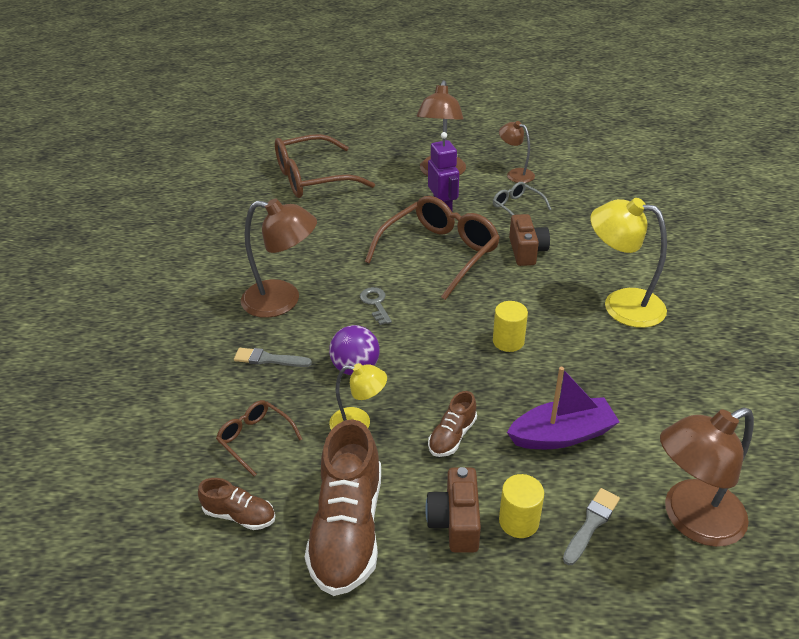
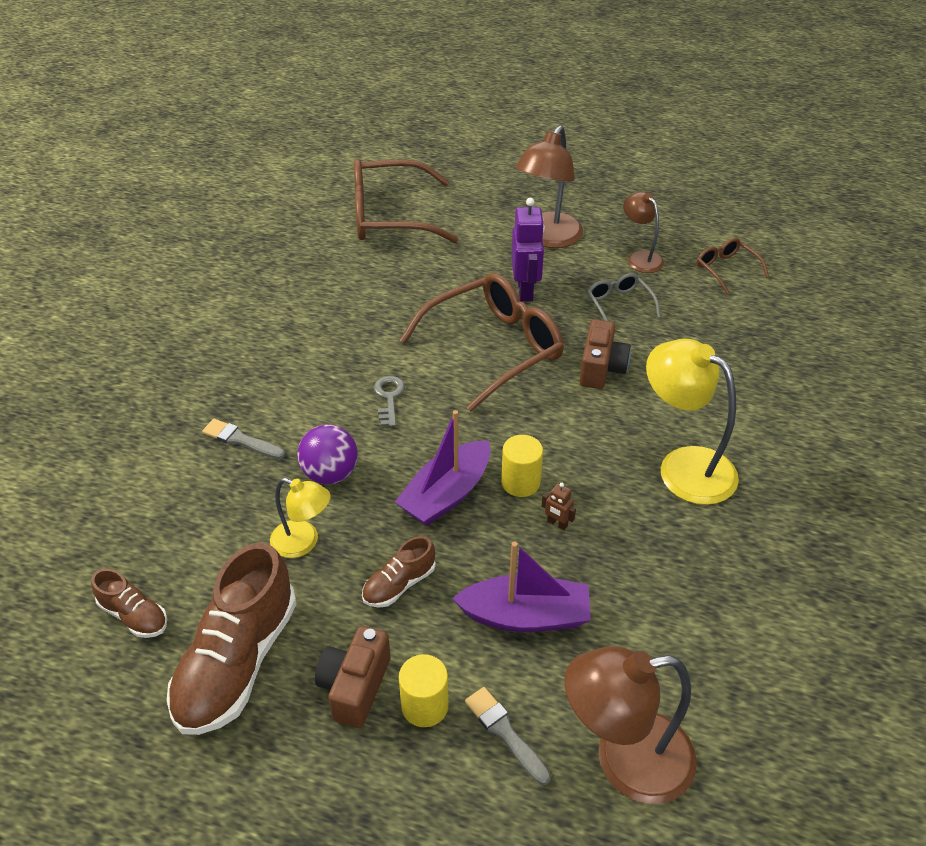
camera: 15 degrees right, 5 degrees up
(255, 439) = (186, 532): brown glasses -> brown glasses (726, 269)
(283, 301) = (287, 370): brown lamp -> none
(456, 362) = (446, 494): none -> purple boat
(551, 364) = (557, 524): none -> brown robot
(591, 524) = (505, 732): grey brush -> grey brush turned 90 degrees counterclockwise

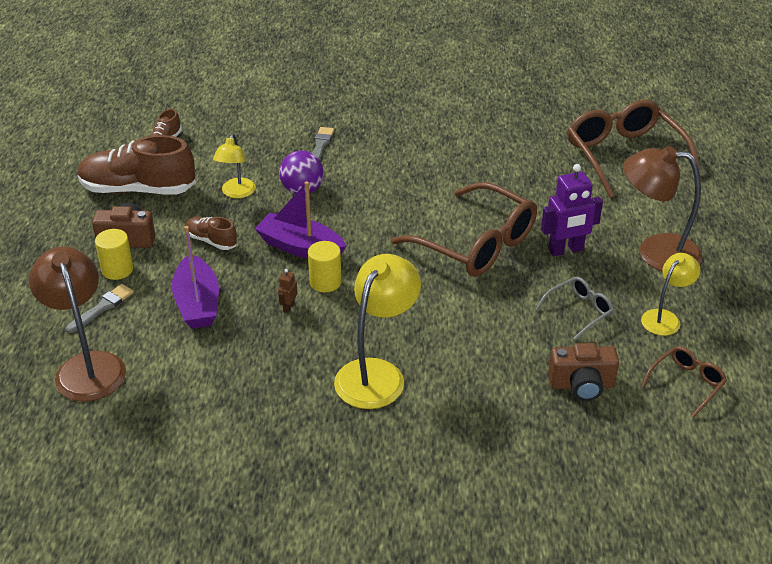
camera: 75 degrees right, 5 degrees down
(389, 398) = (391, 201): grey key -> none
(601, 368) = (481, 310): brown camera -> brown camera (582, 385)
(640, 258) = (665, 318): brown lamp -> yellow lamp

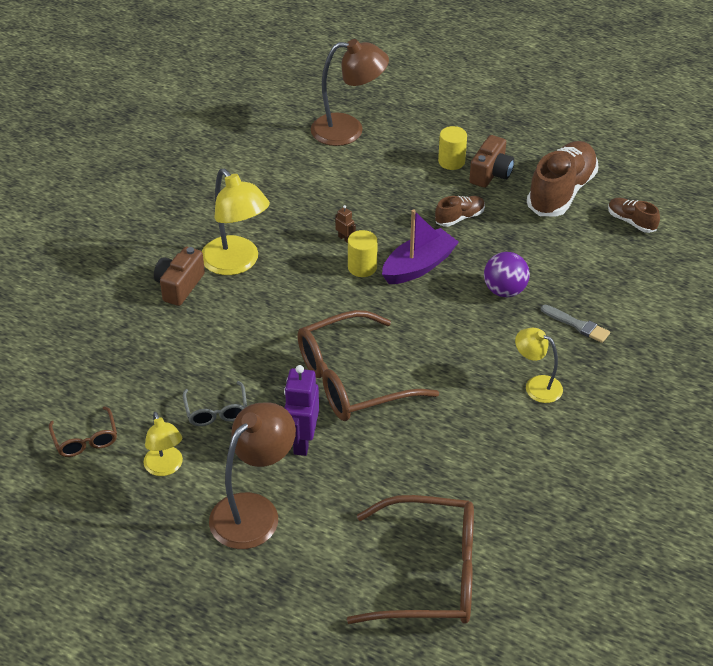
camera: 115 degrees right, 5 degrees up
(102, 308) = (409, 147): grey brush -> none
(197, 303) = (382, 193): purple boat -> none
(236, 193) = (523, 248): yellow lamp -> yellow lamp (536, 385)
(582, 385) = (136, 373): brown camera -> brown camera (179, 286)

